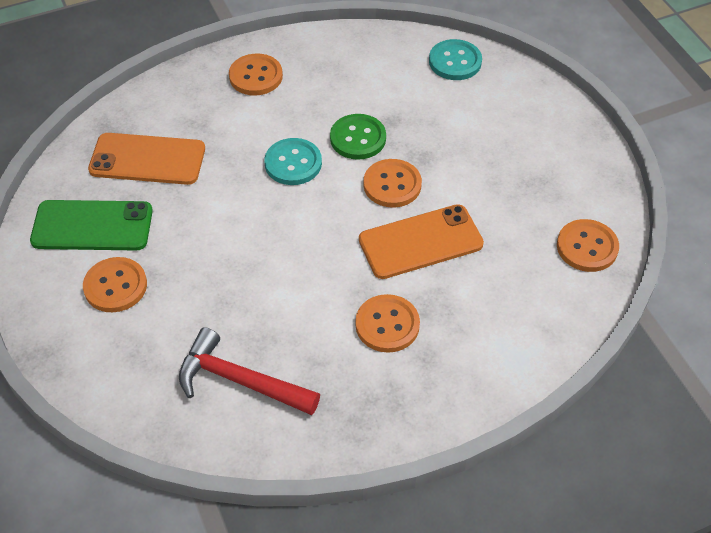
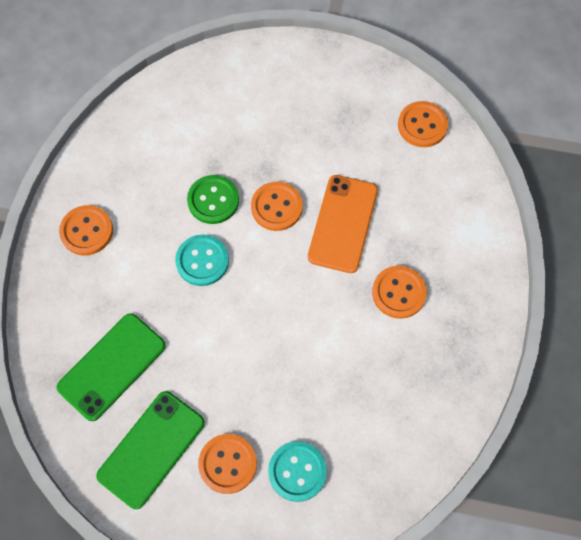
camera: 55 degrees left, 15 degrees up
(147, 159) = (112, 366): orange phone -> green phone
(239, 381) = (379, 422): red hammer -> none
(455, 61) = (190, 84): turquoise button -> turquoise button (297, 471)

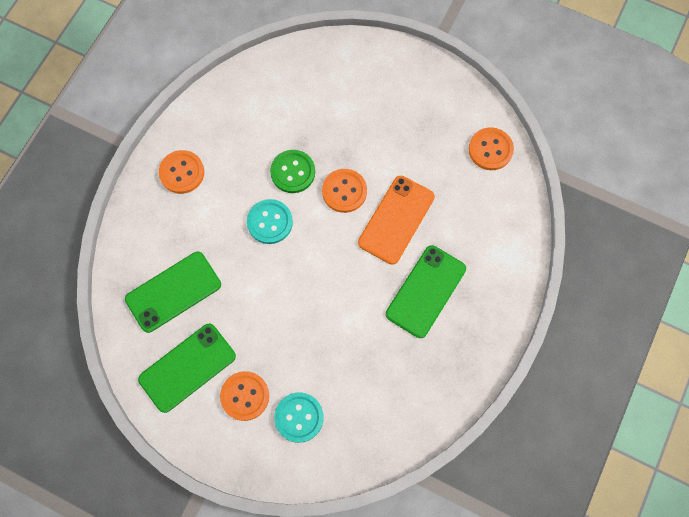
camera: 15 degrees right, 5 degrees up
(398, 293) = (426, 291): orange button -> green phone

